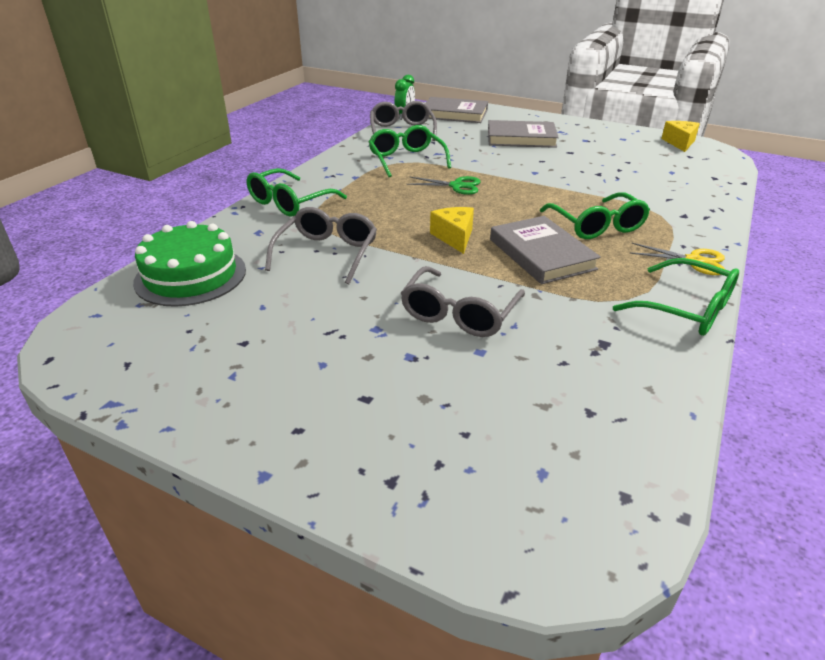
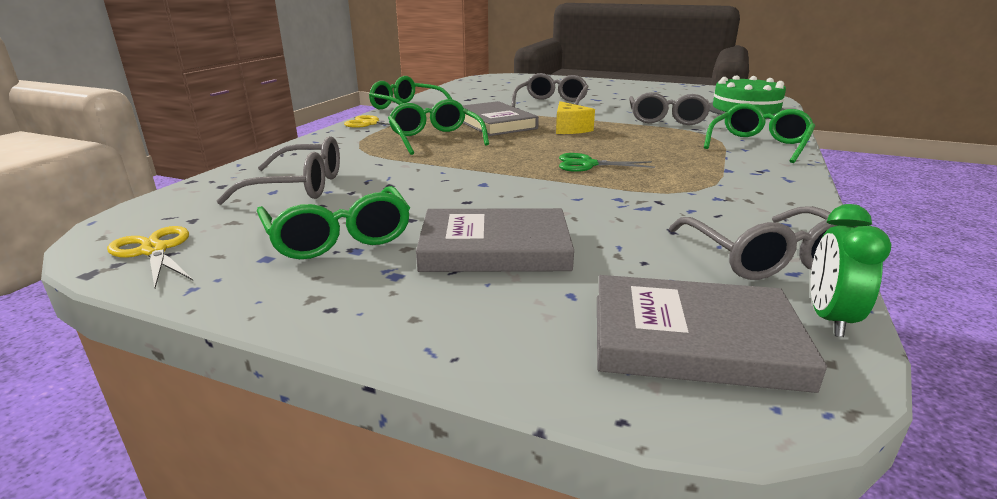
camera: 175 degrees right, 10 degrees down
(406, 160) = (685, 194): green glasses -> green glasses (339, 237)
(659, 174) = (298, 187): none -> grey glasses
(680, 143) = (154, 250): yellow cheese -> yellow scissors

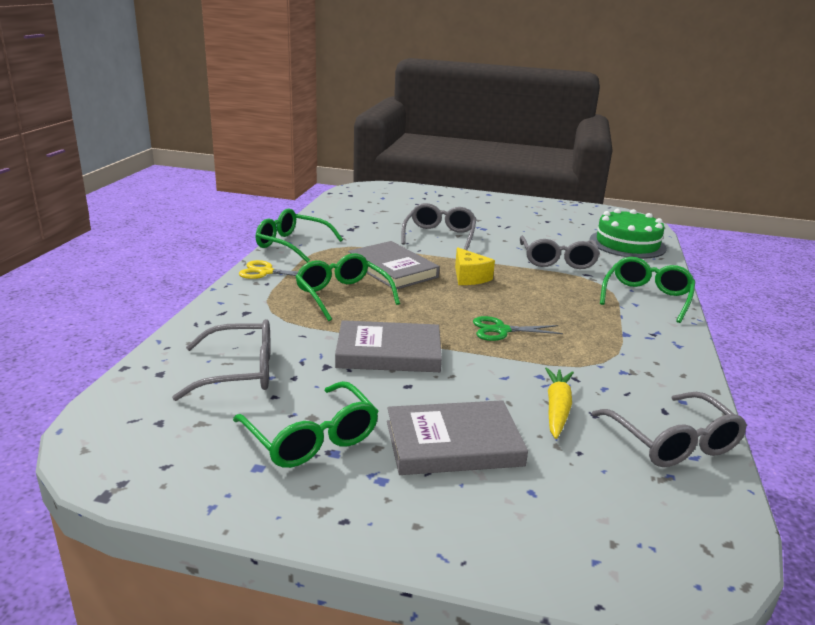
camera: 10 degrees left, 0 degrees up
(154, 250) = (148, 464): yellow scissors -> none
(628, 224) = (557, 409): none -> yellow carrot
(693, 339) = (632, 530): grey book -> grey book (388, 352)
(829, 318) = (724, 502): green clock -> none

